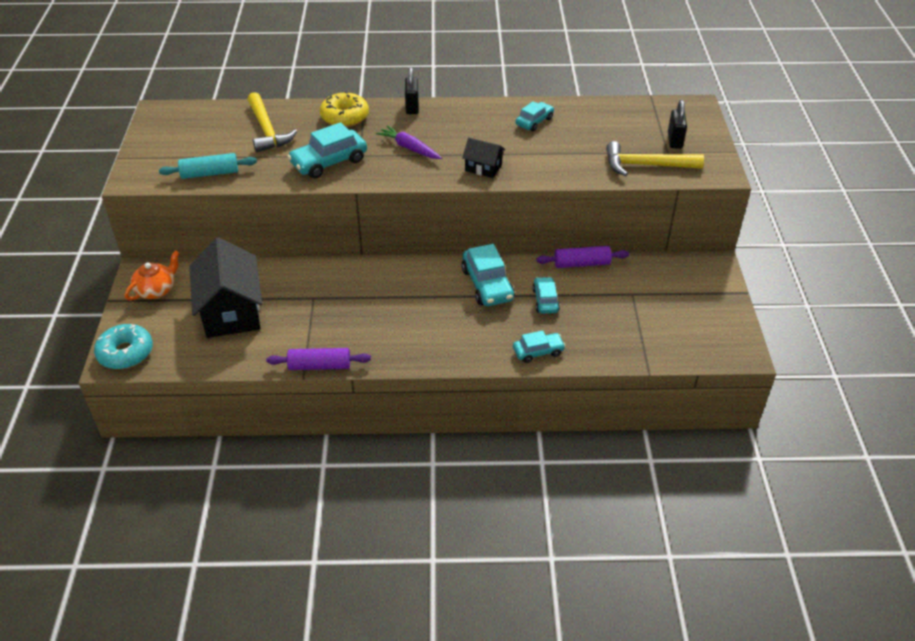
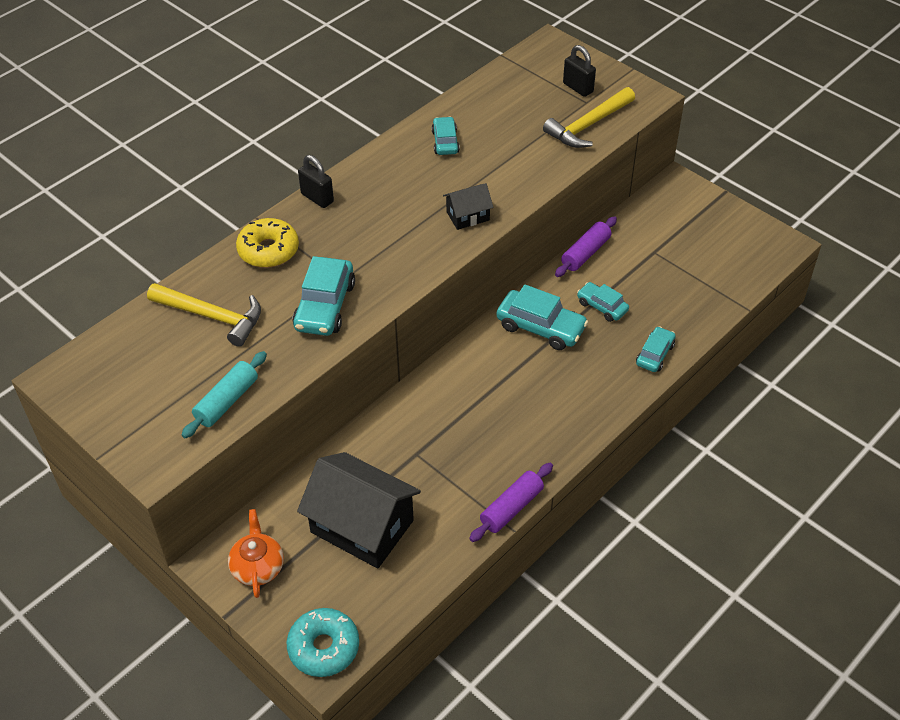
camera: 45 degrees left, 5 degrees up
(409, 148) = (377, 241): purple carrot -> none

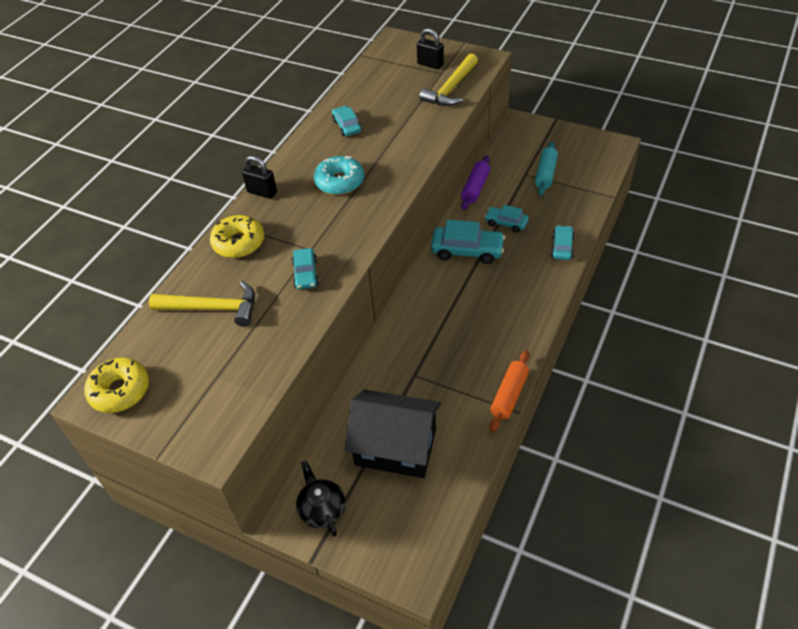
camera: 15 degrees left, 0 degrees up
(86, 378) = (120, 391): none -> yellow donut
(226, 401) = (255, 374): turquoise rolling pin -> turquoise rolling pin (545, 174)
(258, 566) = (322, 509): orange teapot -> black teapot
(324, 647) = (408, 560): turquoise donut -> turquoise donut (340, 182)
(325, 306) = (306, 274): turquoise car -> turquoise car, size x0.61
(468, 216) = (390, 175): black house -> none
(511, 508) = (509, 395): purple rolling pin -> orange rolling pin

